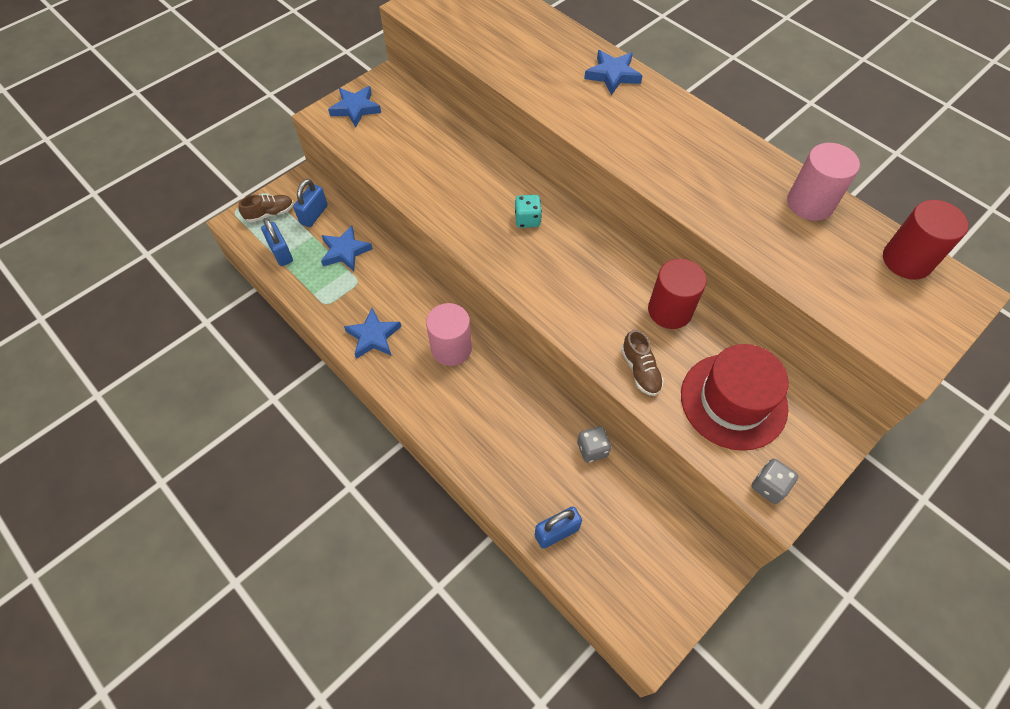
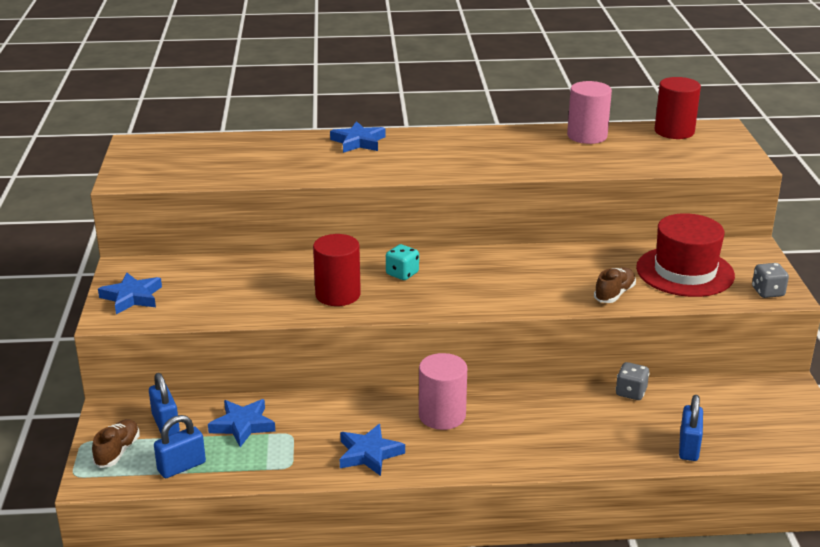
camera: 50 degrees left, 30 degrees down
(281, 253) = (181, 467): blue padlock -> blue padlock turned 45 degrees counterclockwise
(640, 370) = (614, 294): brown shoe -> brown shoe turned 75 degrees counterclockwise
(670, 310) = (576, 258): red cylinder -> red cylinder (338, 295)

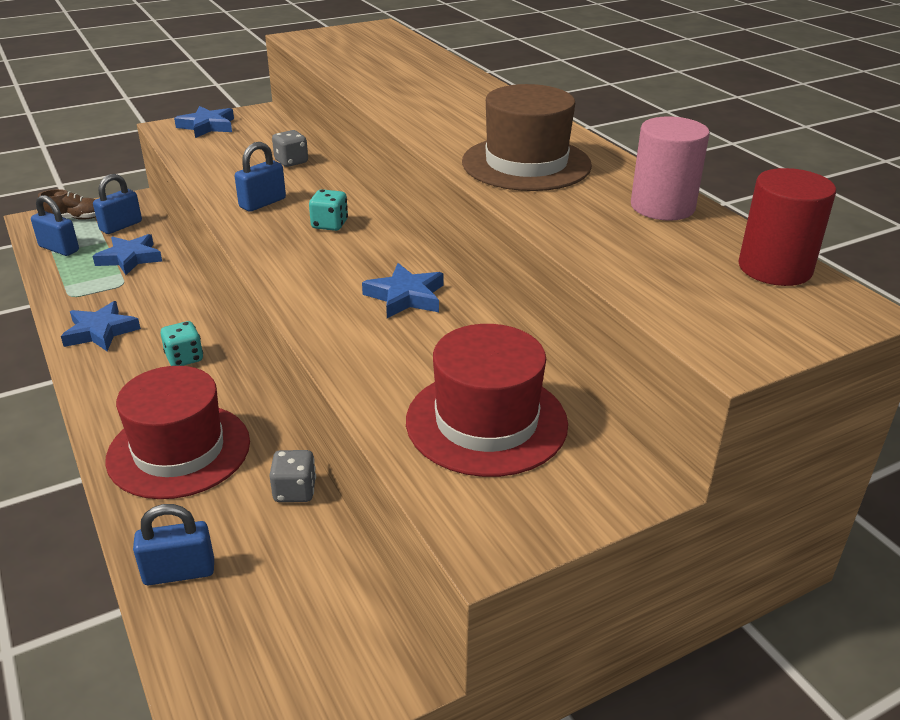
camera: 65 degrees right, 5 degrees up
(338, 295) = (262, 203): red cylinder -> blue padlock
(358, 142) = (480, 95): blue star -> blue star (405, 296)
(442, 415) = (184, 358): pink cylinder -> turquoise dice
(497, 155) = (526, 164): none -> brown hat
(563, 432) = (179, 450): none -> red hat
(614, 294) = (374, 369): brown shoe -> none
(767, 292) = (482, 522): grey dice -> grey dice (291, 162)

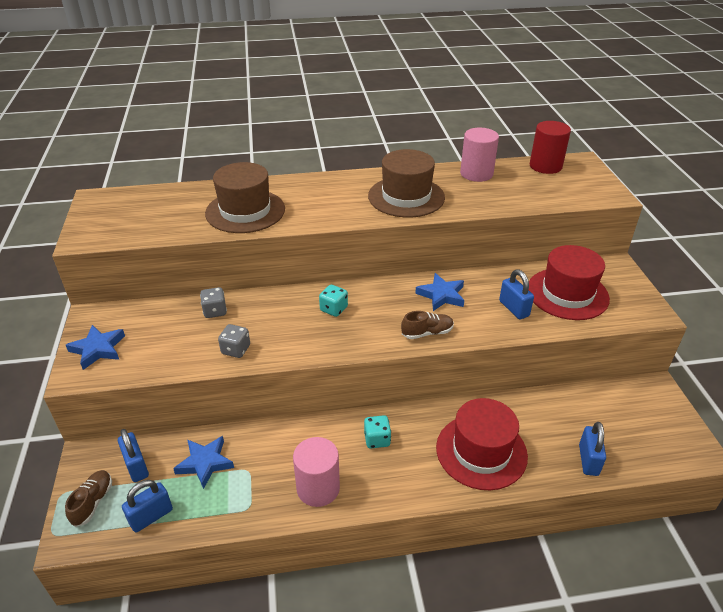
camera: 70 degrees left, 5 degrees up
(100, 331) = (318, 488): blue star -> pink cylinder
(262, 203) = (280, 335): blue padlock -> blue padlock (514, 308)
(295, 491) = (530, 403): grey dice -> grey dice (236, 350)
(308, 296) = (427, 333): none -> brown shoe
(404, 85) = (245, 211): none -> brown hat

